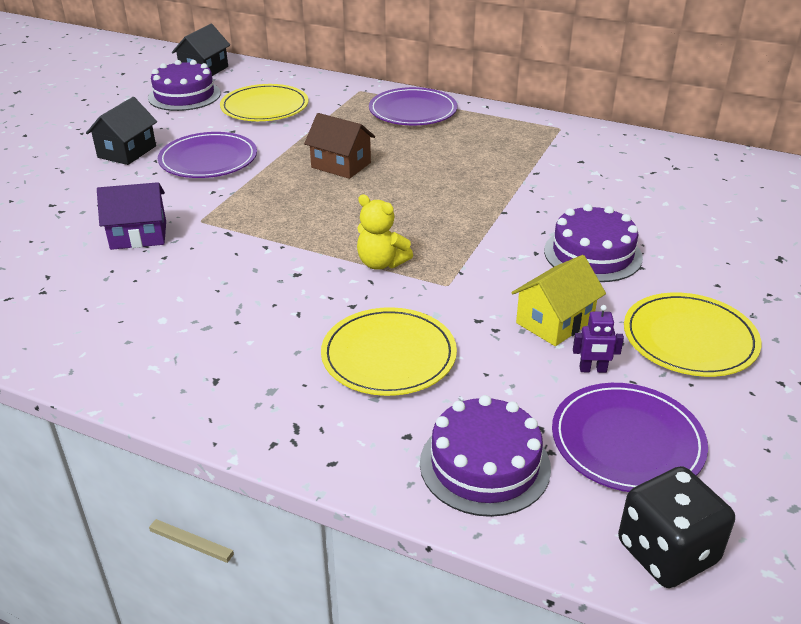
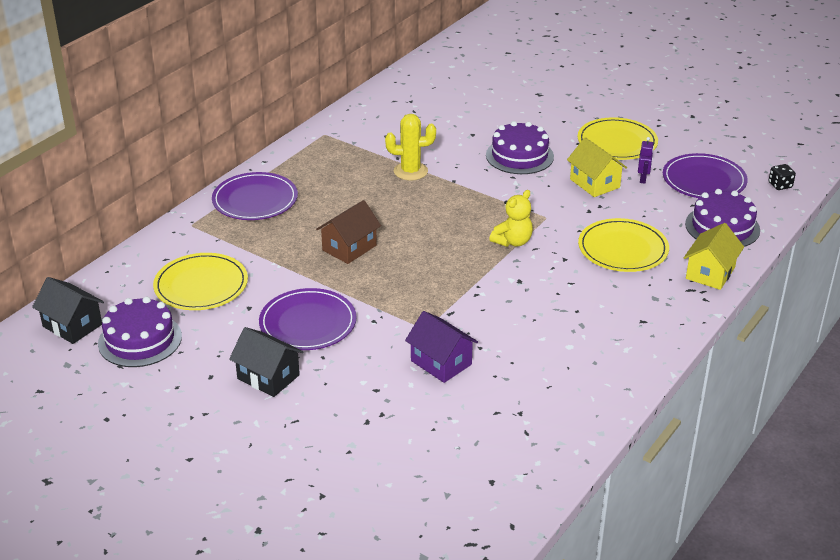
camera: 80 degrees left, 0 degrees up
(138, 235) = (441, 362): purple house -> purple house turned 45 degrees counterclockwise
(344, 449) = (710, 273): none -> yellow house
(510, 183) = (410, 171): none -> yellow cactus
(667, 552) = (780, 185): black dice -> black dice, size x0.50

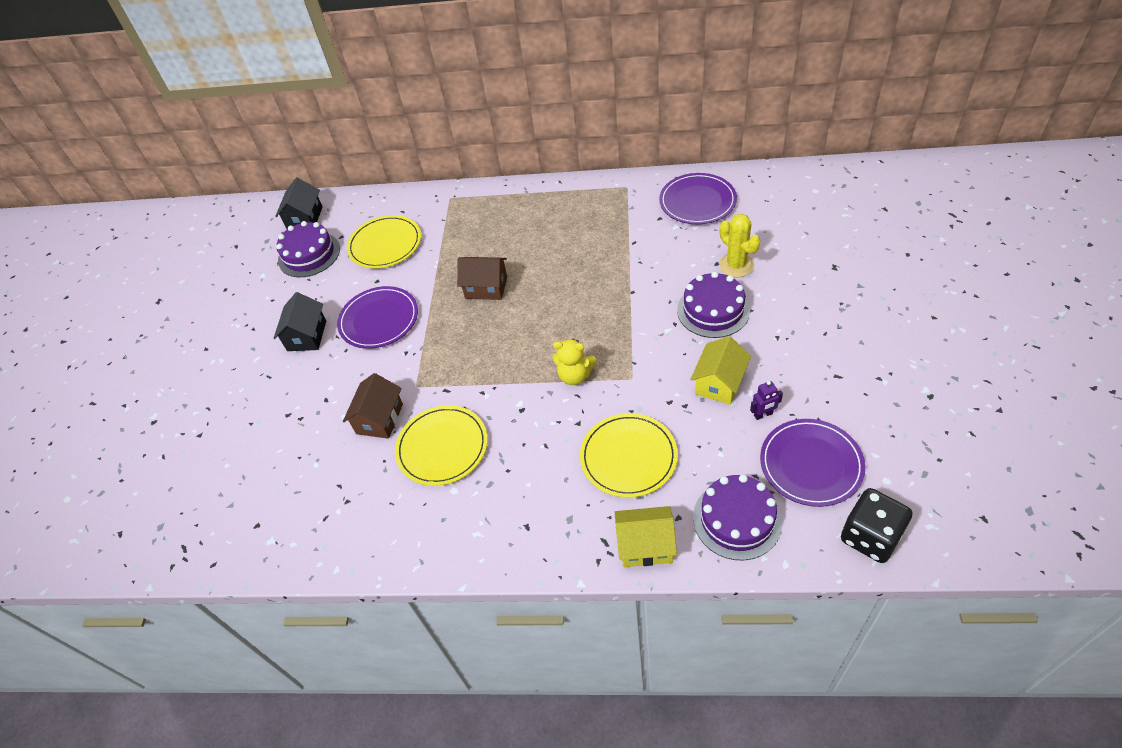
camera: 65 degrees right, 15 degrees up
(255, 200) = (506, 207): purple plate -> purple plate (697, 201)
(410, 171) = (621, 260): yellow cactus -> yellow cactus (736, 265)
(441, 362) = (379, 419): purple house -> brown house
(617, 142) = (809, 363): yellow plate -> yellow plate (442, 447)
(780, 185) = (870, 536): black dice -> black dice, size x1.98

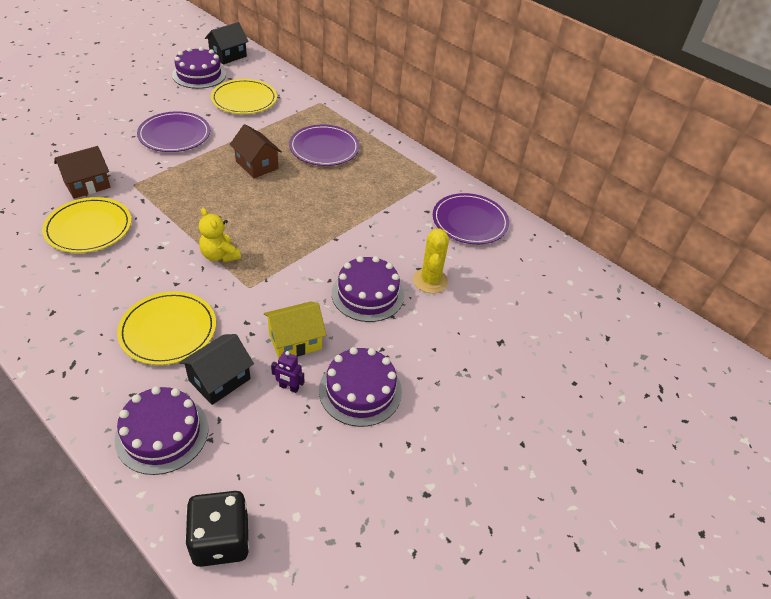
camera: 30 degrees right, 5 degrees down
(307, 336) = (128, 113): black house -> black house (219, 379)
(645, 545) = (88, 390): yellow house -> none
(805, 374) = (360, 390): none -> purple cake
(811, 464) = (265, 450): purple plate -> purple plate (324, 148)

